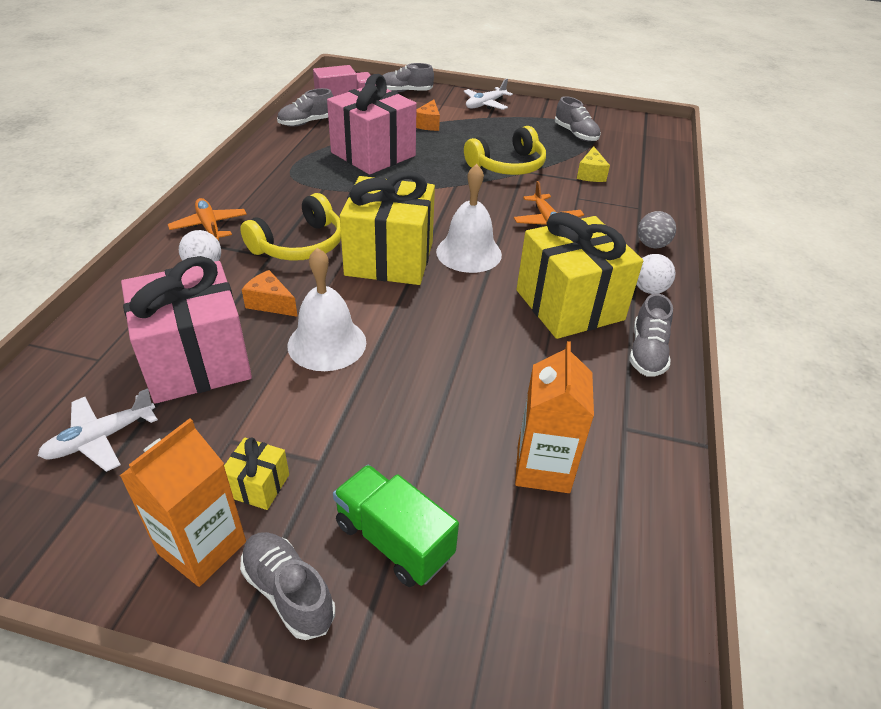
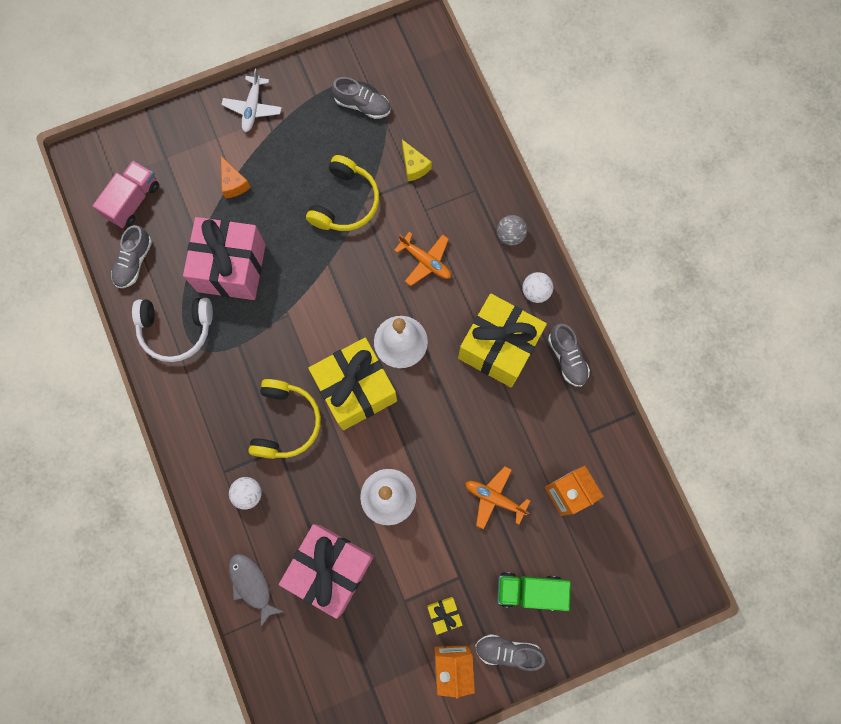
camera: 35 degrees left, 35 degrees up
(100, 438) = (340, 653): white plane -> none
(111, 325) = (252, 585): none -> grey fish
(209, 227) = (207, 453): orange plane -> orange plane (494, 498)
(270, 303) = (323, 491): orange cheese -> none
(288, 160) = (176, 330): none -> white headphones
(405, 91) = (165, 138): grey shoe -> none

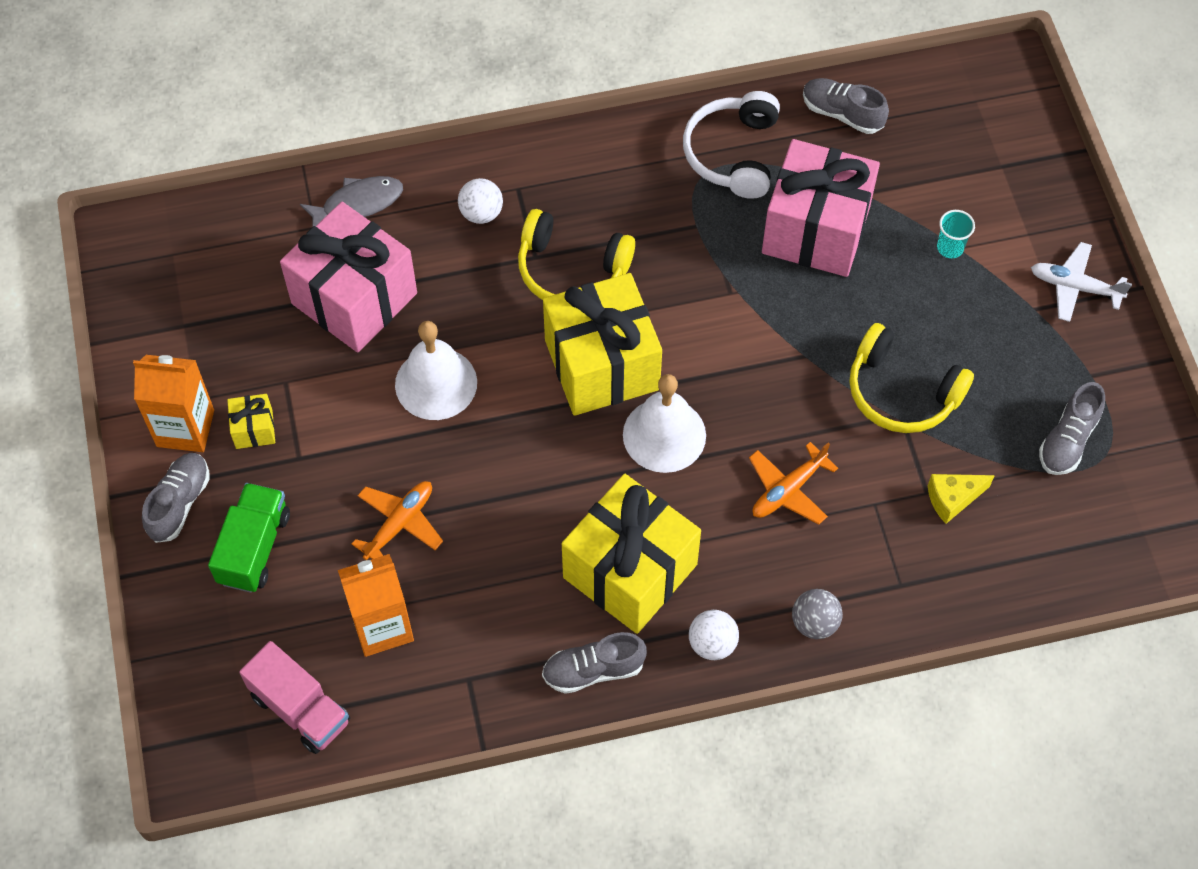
camera: 100 degrees right, 15 degrees down
(133, 200) = (937, 120): pink truck -> pink truck (300, 708)
(233, 183) = (950, 248): orange cheese -> turquoise cup

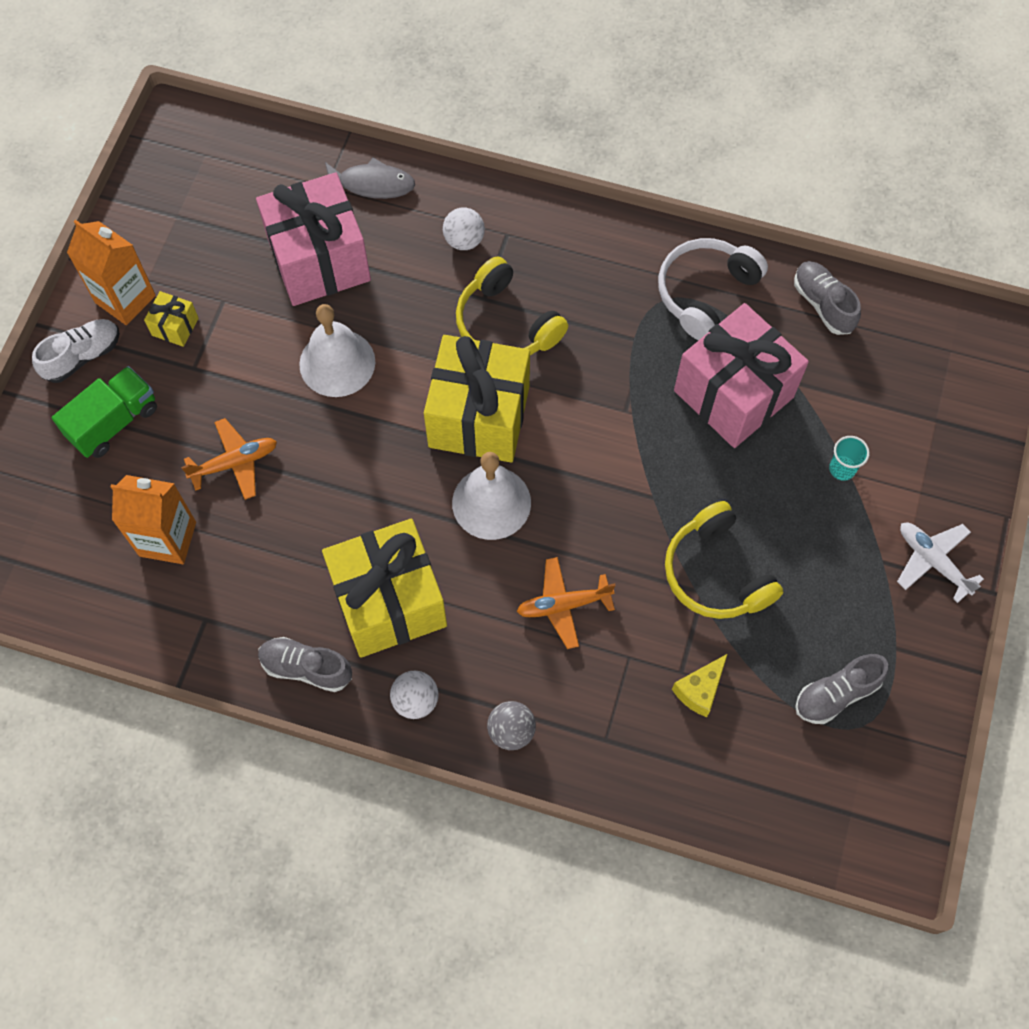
camera: 30 degrees right, 5 degrees up
(179, 503) = (82, 356): grey shoe -> white shoe
(300, 708) = (64, 570): pink truck -> none
(952, 499) = (699, 690): yellow cheese -> yellow cheese turned 60 degrees counterclockwise

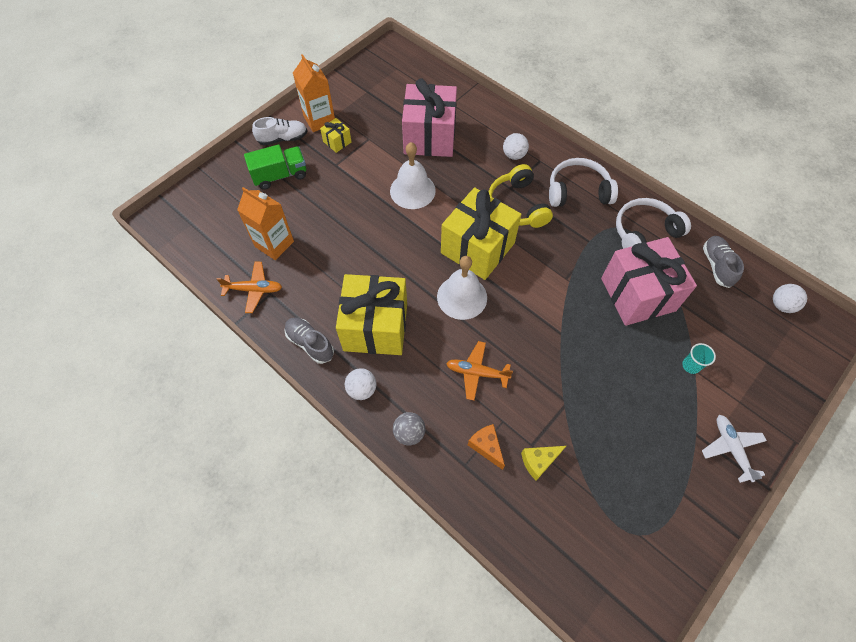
camera: 25 degrees right, 5 degrees down
(235, 463) = (331, 219): orange plane -> orange plane (254, 289)
(372, 184) = (477, 111): grey fish -> none
(584, 263) = (578, 191): none -> white headphones
(623, 702) = (486, 447): none -> orange cheese
(715, 573) = (581, 394): yellow headphones -> none
(836, 694) = (630, 505): grey shoe -> none
(927, 329) = (781, 305): none -> white ball

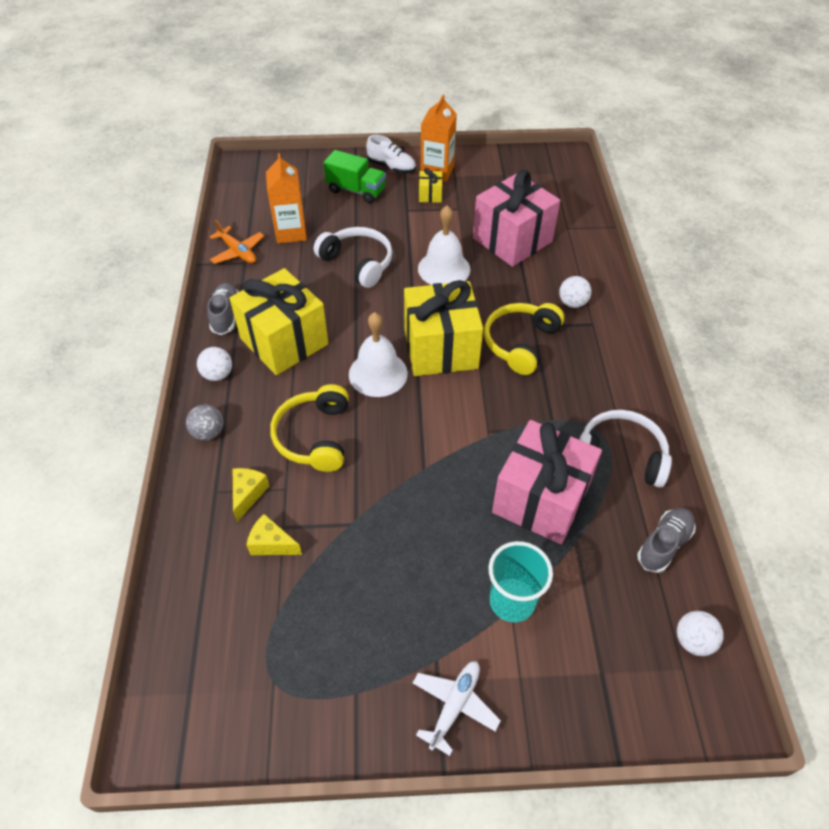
camera: 45 degrees right, 10 degrees down
(477, 372) = (314, 436): orange plane -> yellow headphones
(486, 447) = (248, 494): orange cheese -> yellow cheese
(578, 191) = (597, 373): white headphones -> white headphones (358, 263)
(691, 365) = (512, 601): turquoise cup -> turquoise cup, size x1.84

